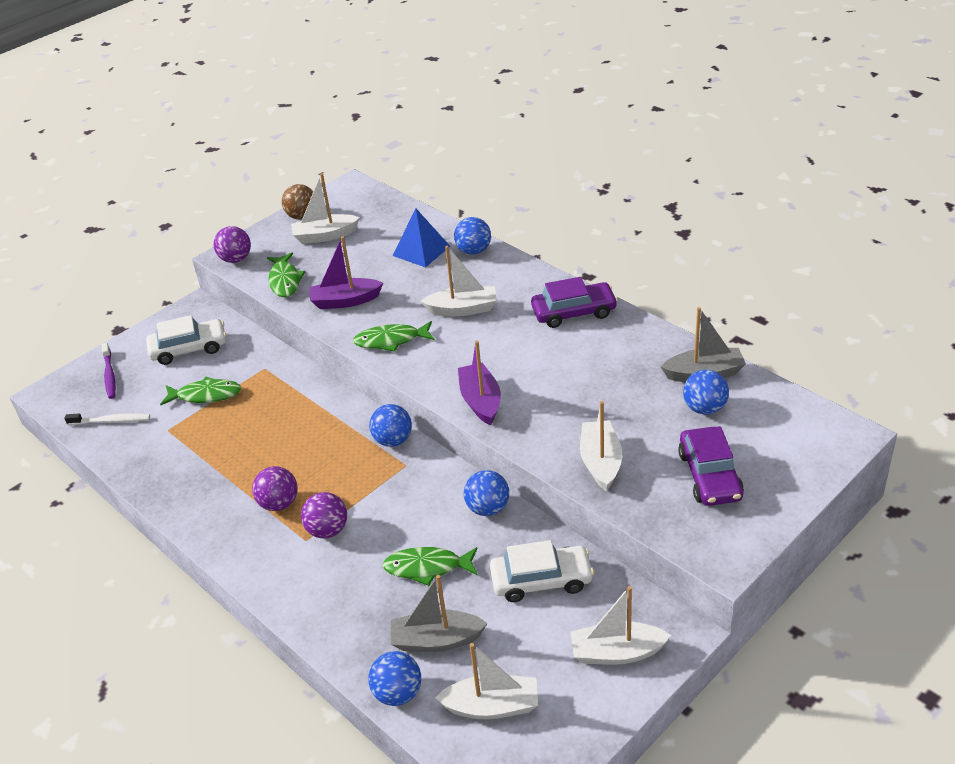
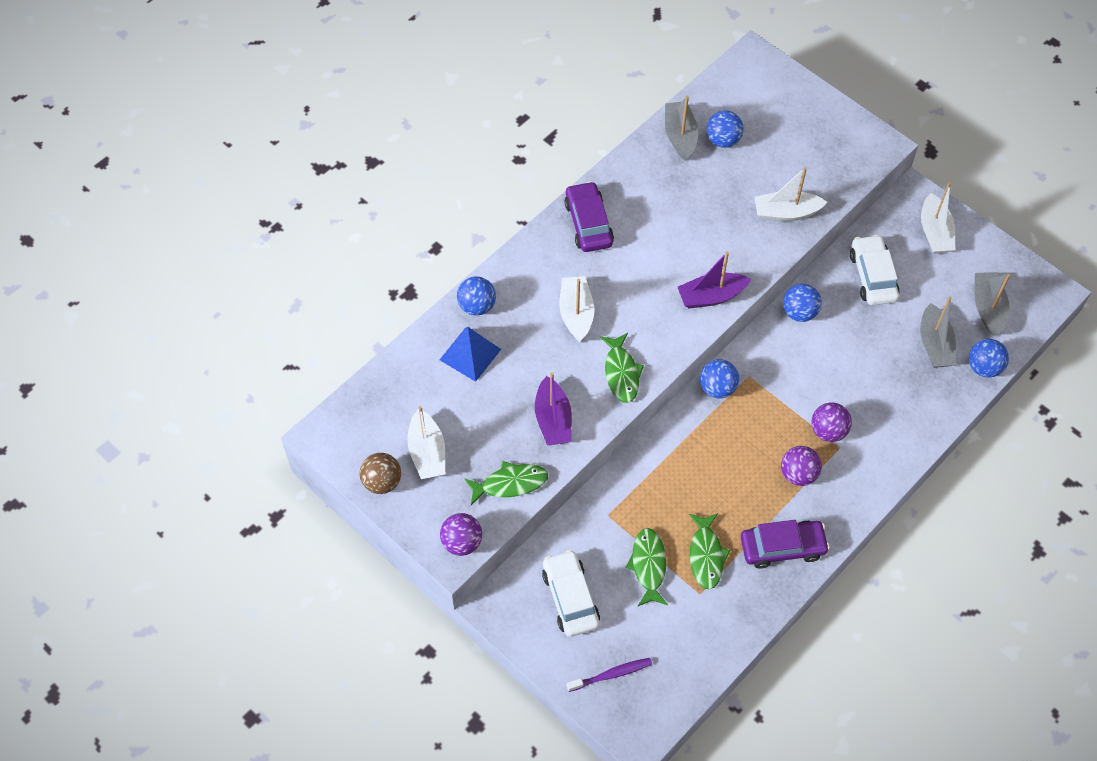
camera: 95 degrees left, 20 degrees up
(111, 421) = (685, 654): white toothbrush -> none
(427, 567) = (865, 353): green fish -> green fish (706, 555)
(492, 706) = (987, 308): white boat -> grey boat
(709, 476) = (799, 145): purple car -> purple car (782, 547)

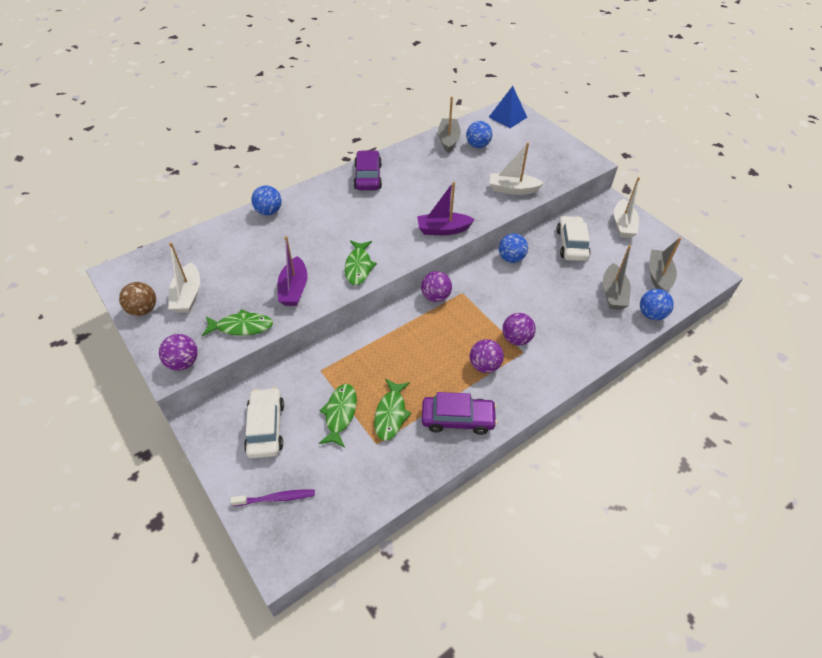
camera: 10 degrees right, 10 degrees down
(470, 354) = (250, 239): blue pyramid -> blue pyramid (507, 117)
(576, 313) = (339, 226): white boat -> none
(717, 388) = (435, 296): blue ball -> purple ball

